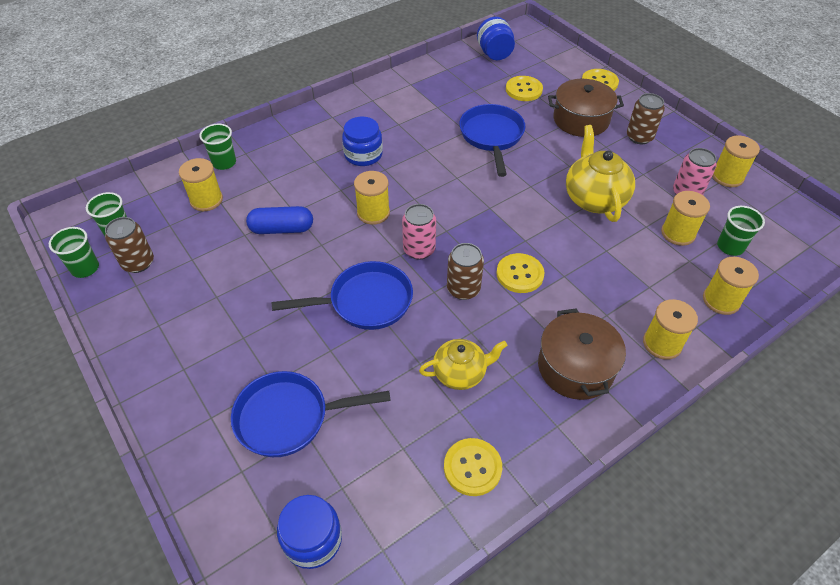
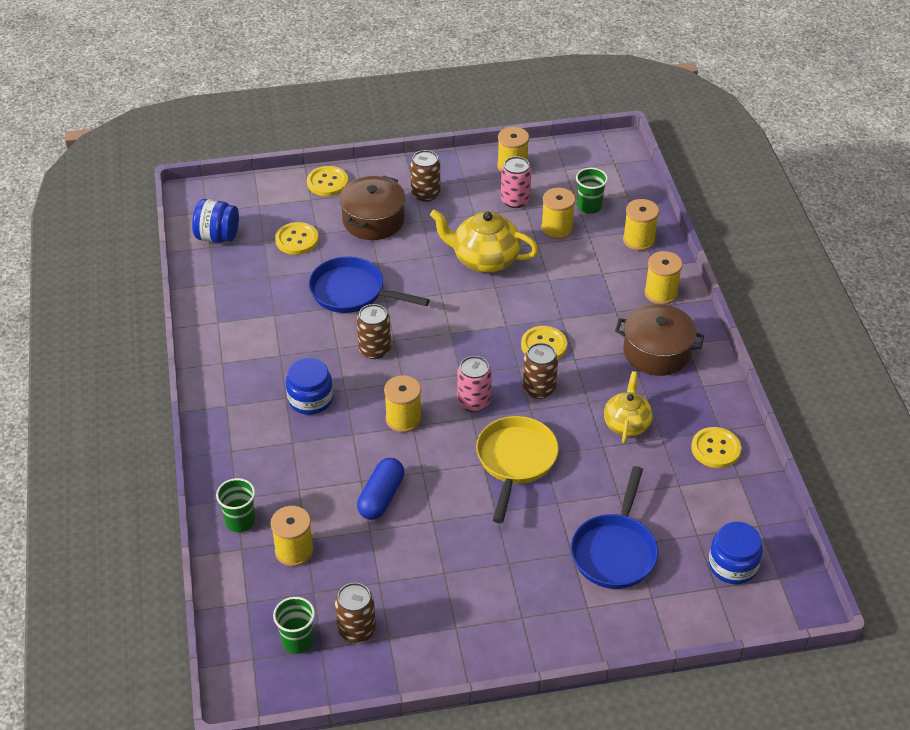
camera: 65 degrees left, 5 degrees down
(85, 268) = (336, 680): green cup -> none
(365, 302) = (515, 461): blue pan -> yellow pan
(438, 170) = (374, 349): none -> brown can

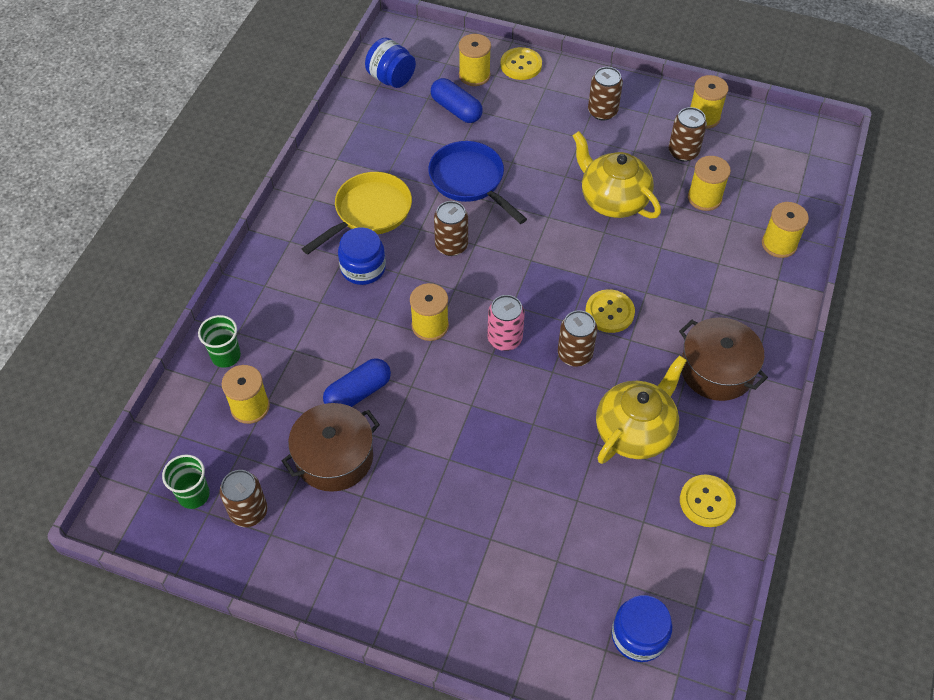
camera: 30 degrees right, 10 degrees up
(297, 240) = (456, 109): yellow button -> blue capsule
(373, 220) = (537, 118): brown pot -> brown pot (334, 457)
(515, 200) = (683, 152): pink can -> brown can
(515, 461) = (502, 417): yellow pan -> yellow pan (369, 213)
(589, 206) = (752, 188): green cup -> none
(615, 551) = (532, 558): blue pan -> none
(626, 424) = (635, 431): yellow teapot -> yellow teapot, size x1.54
(661, 293) = (763, 309): yellow spool -> yellow spool (474, 75)

